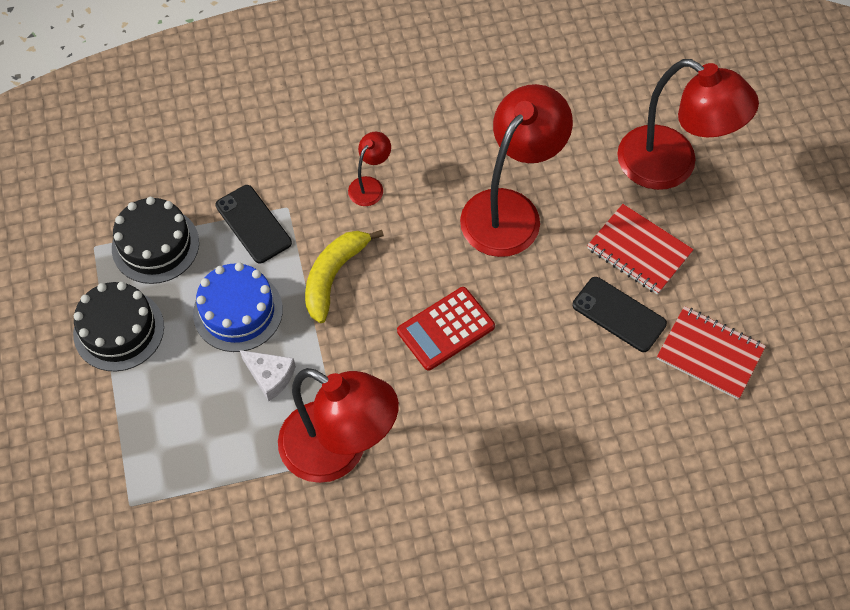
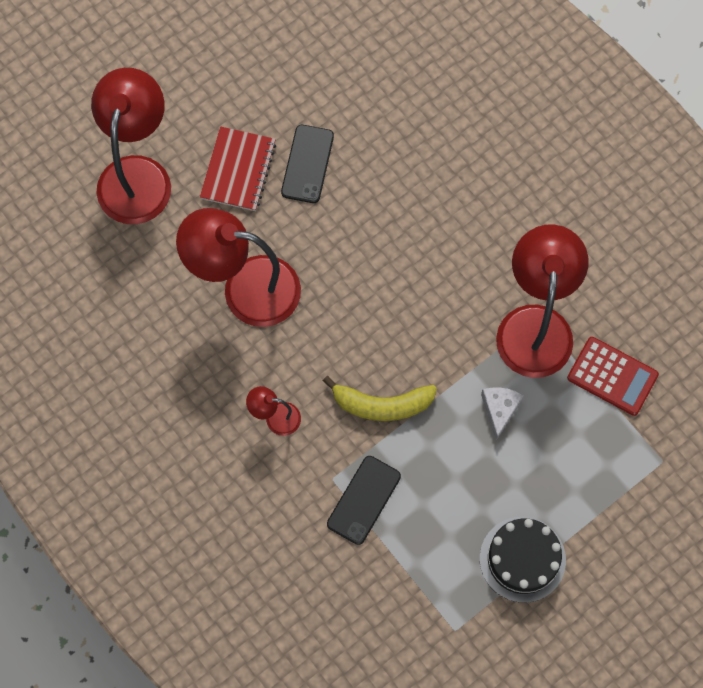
camera: 115 degrees left, 10 degrees up
(155, 245) = (426, 575): black cake -> none
(238, 311) = (455, 467): blue cake -> none
(445, 329) = (387, 291): red calculator -> red calculator (612, 376)
(710, 354) = (310, 85): red notebook -> none

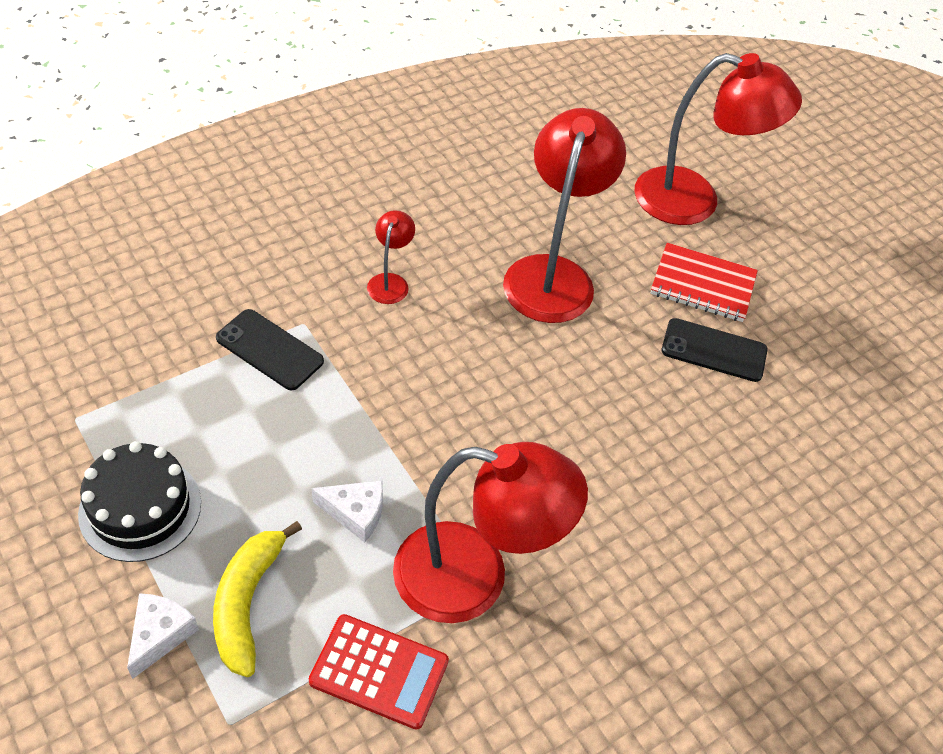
camera: 90 degrees right, 20 degrees down
(382, 404) = (387, 384): yellow banana -> yellow banana (247, 603)
(612, 376) = (379, 671): red calculator -> red calculator turned 105 degrees counterclockwise
(613, 519) = (160, 635): none -> white cheese

